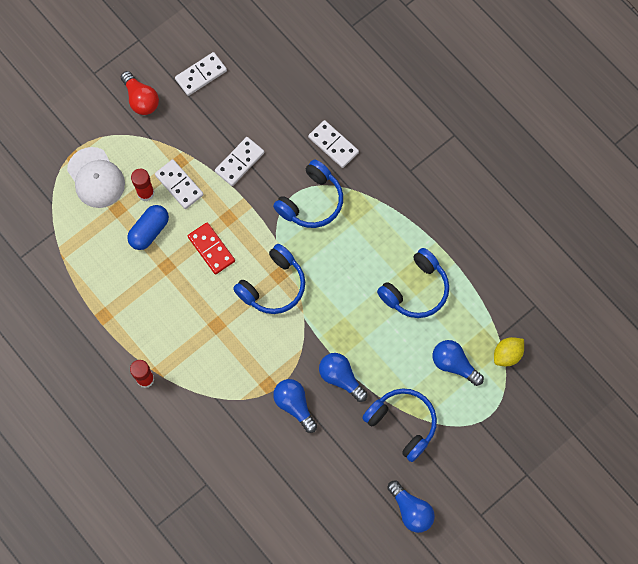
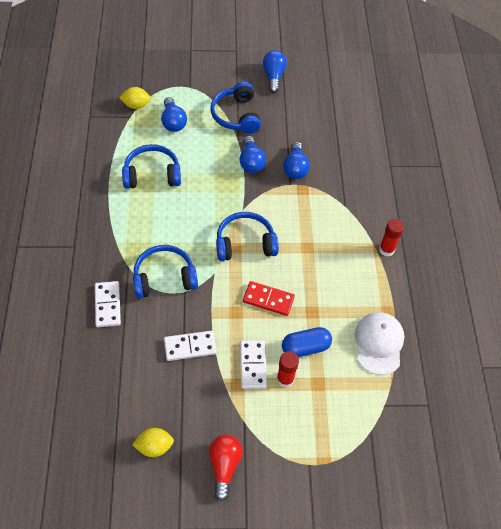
camera: 145 degrees left, 15 degrees down
(96, 178) = (317, 424): white cap -> white cap (379, 343)
(201, 75) = (154, 446): white domino -> yellow lemon
(211, 249) = (268, 299): red domino -> red domino turned 75 degrees counterclockwise

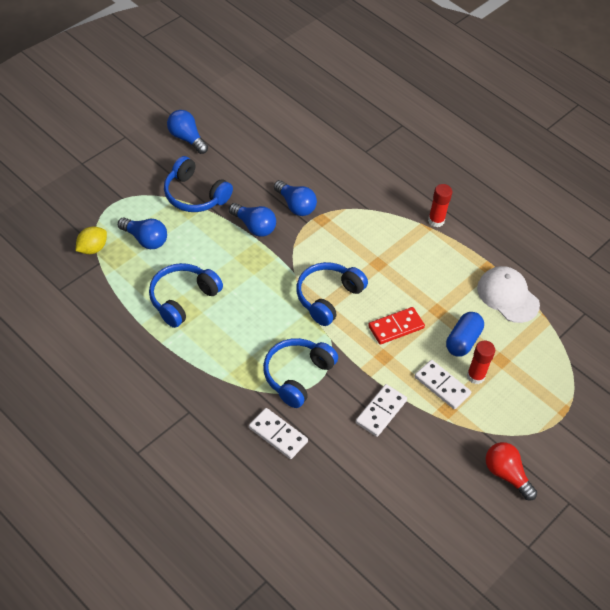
camera: 45 degrees left, 5 degrees down
(154, 446) = (443, 507): yellow lemon -> none

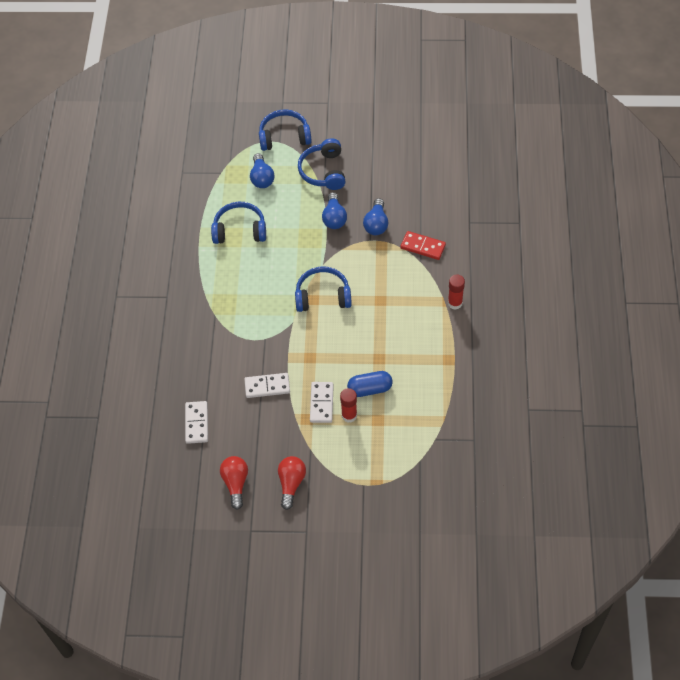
camera: 55 degrees right, 5 degrees up
(92, 248) = (227, 161): yellow lemon -> none
(186, 138) = (363, 130): blue light bulb -> none
(278, 435) = (196, 349): white domino -> white domino (196, 423)
(297, 375) = (247, 326): blue headphones -> blue headphones (284, 136)
(396, 327) = (340, 347): red domino -> red domino (423, 246)
(463, 519) = (235, 483): none -> red light bulb
(507, 296) = (436, 387): white cap -> none

